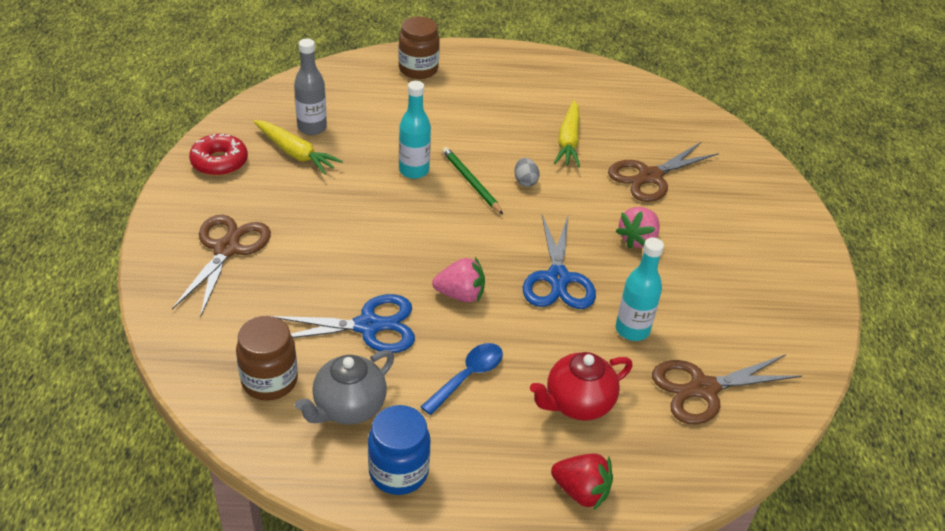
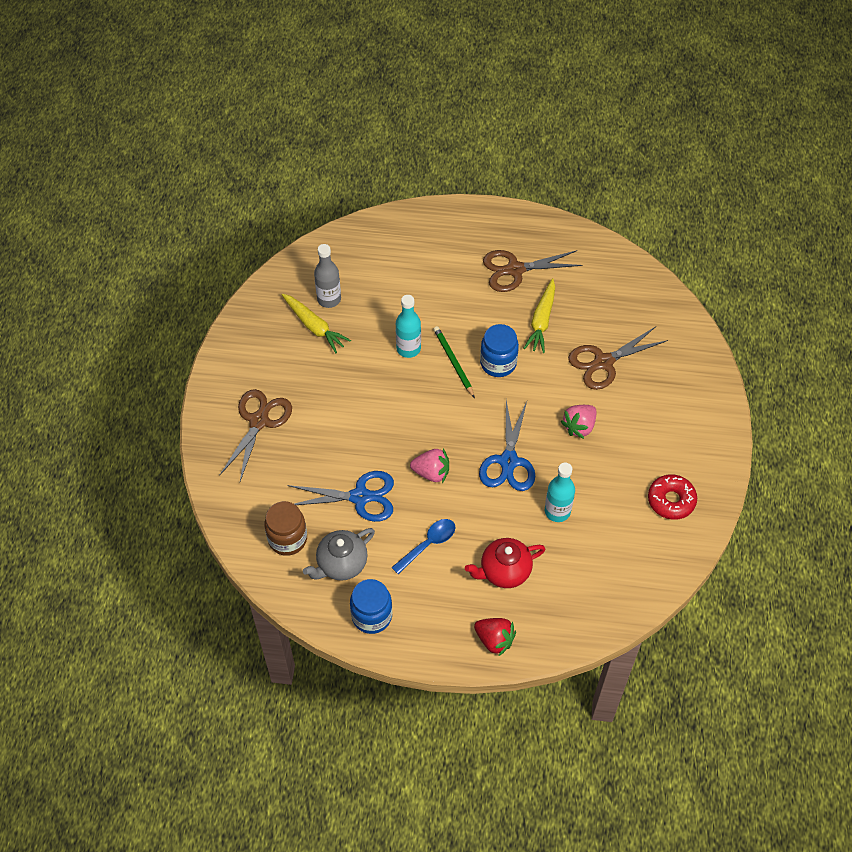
camera: 10 degrees right, 15 degrees up
(219, 162) = (254, 334): red donut -> red donut (671, 500)
(418, 69) = (423, 233): brown jar -> none
(525, 181) = (498, 363): grey egg -> blue jar
(703, 389) = (600, 565): brown scissors -> brown scissors (515, 270)

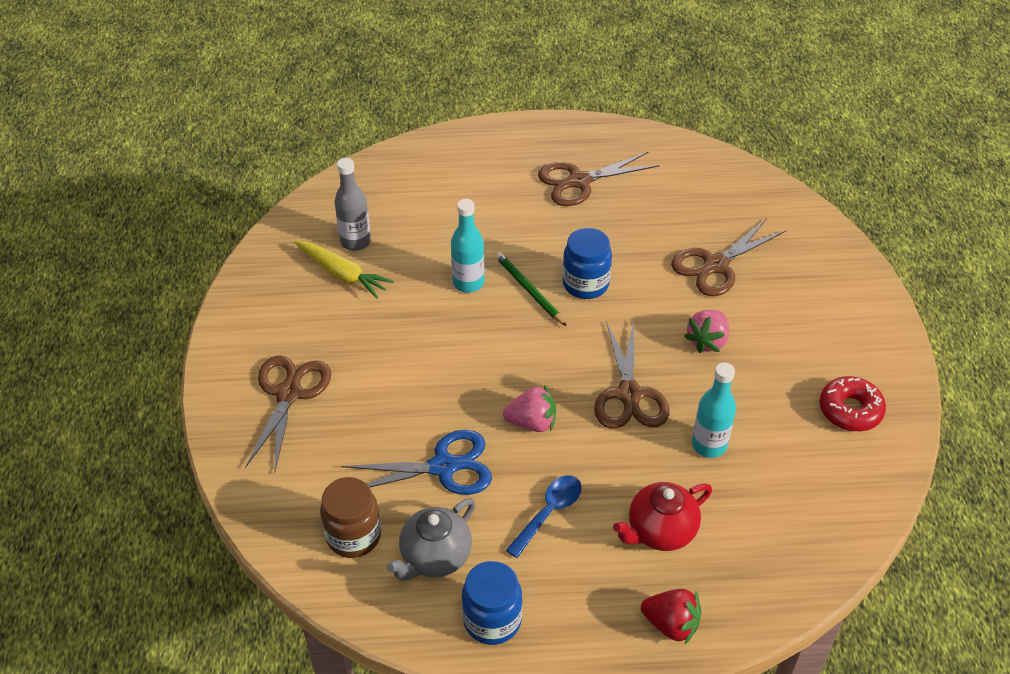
camera: 10 degrees left, 10 degrees down
(508, 461) = (629, 394): blue scissors -> brown scissors
(541, 321) = (626, 231): yellow carrot -> none

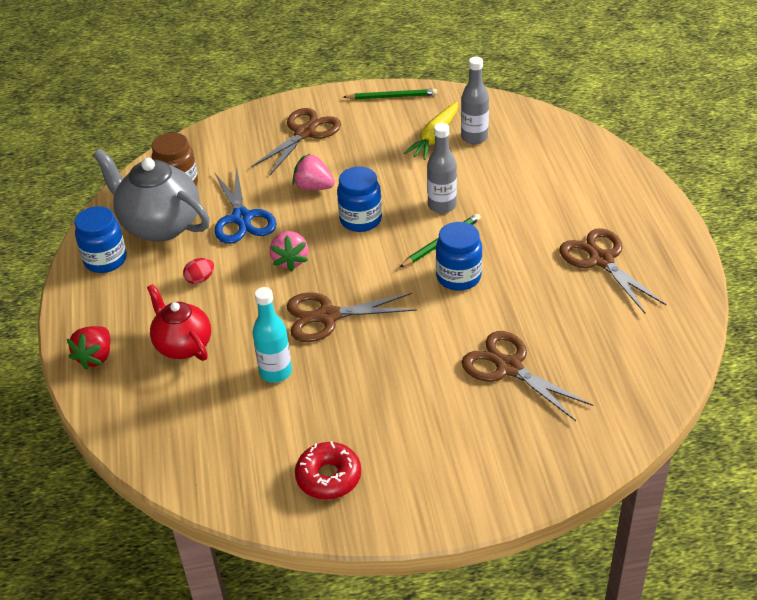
camera: 85 degrees right, 5 degrees down
(245, 302) = (392, 97): none -> green pencil
(289, 394) = (304, 133): brown scissors -> brown scissors turned 60 degrees counterclockwise
(435, 557) = (159, 225): grey teapot -> grey teapot, size x1.55
(468, 283) = (442, 206): turquoise bottle -> grey bottle
(475, 353) = (360, 220): none -> blue jar
(549, 513) = (200, 279): blue spoon -> red egg
(707, 341) = (402, 366): pink strawberry -> pink strawberry (313, 187)

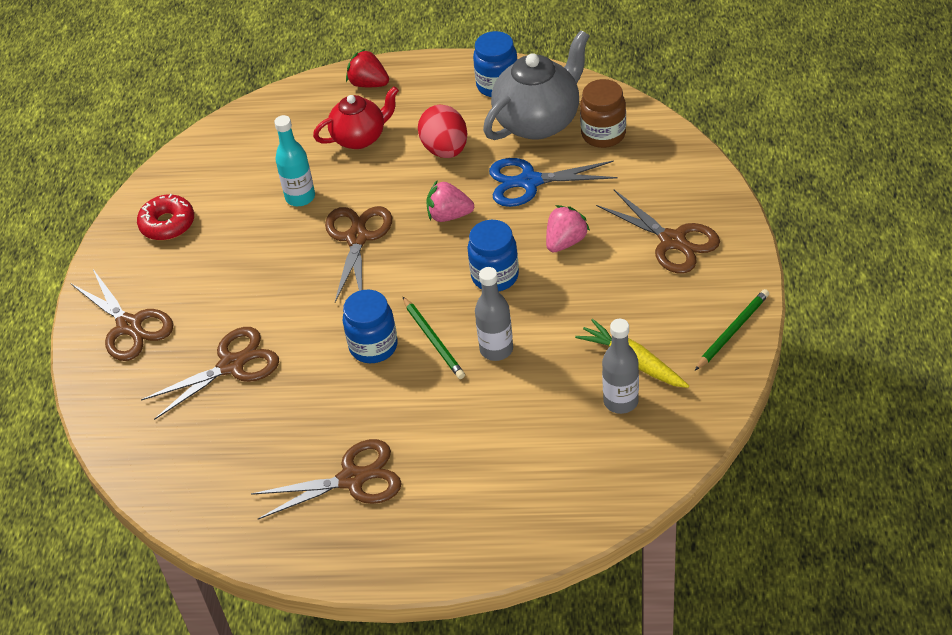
camera: 105 degrees right, 5 degrees up
(200, 279) = (445, 149): red egg -> red egg, size x1.97
(392, 97) = (732, 331): green pencil -> green pencil turned 150 degrees counterclockwise
(482, 465) = (129, 326): none -> brown scissors

